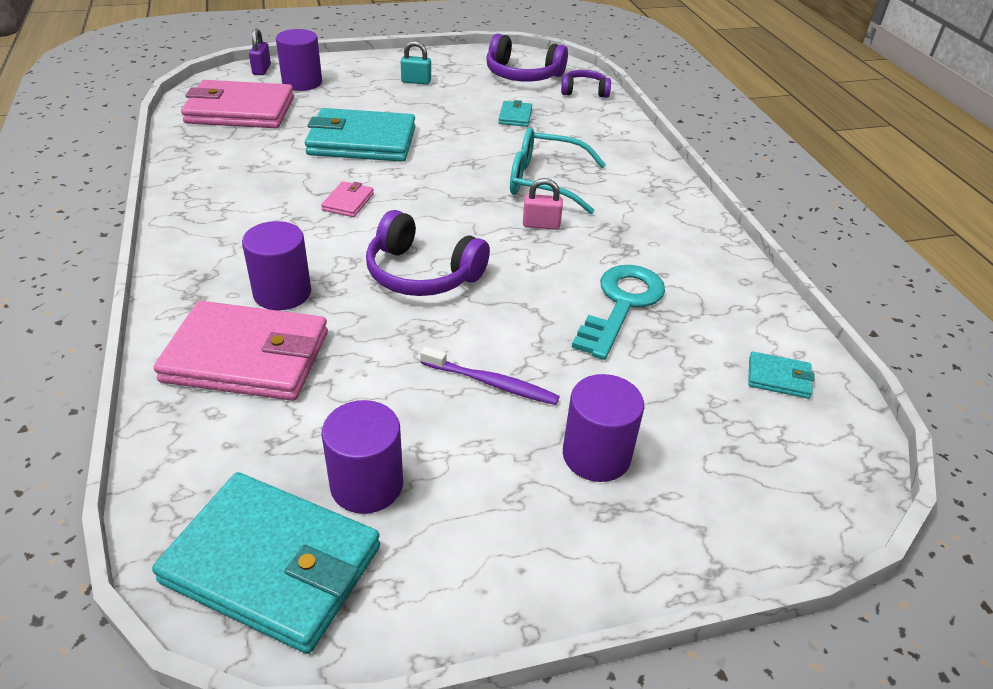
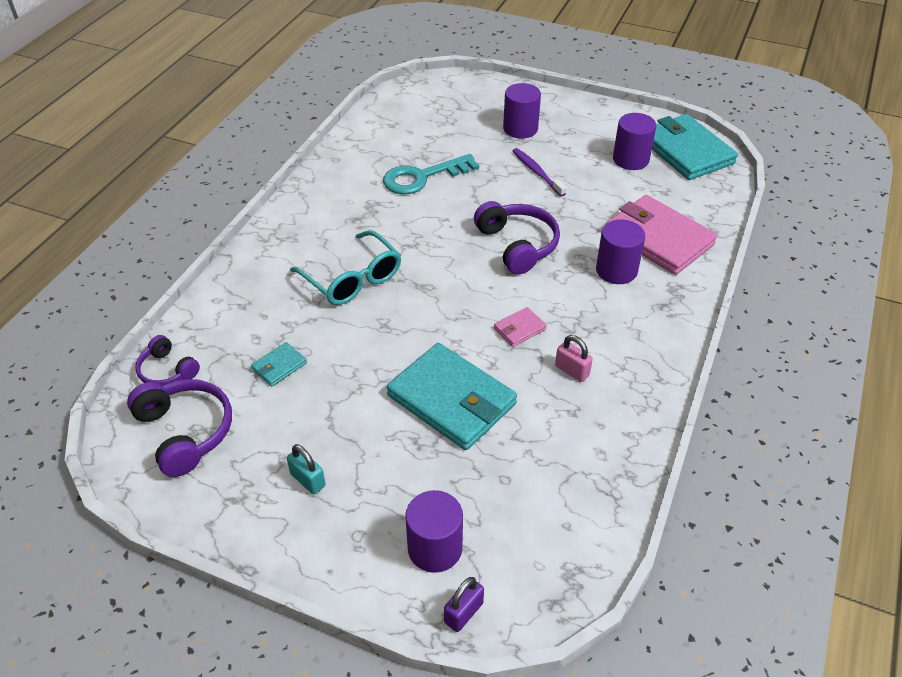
camera: 140 degrees left, 5 degrees up
(240, 110) = (539, 519): pink wallet -> none
(541, 225) = (402, 245): pink padlock -> pink padlock (572, 371)
(779, 378) = (397, 118): turquoise wallet -> none

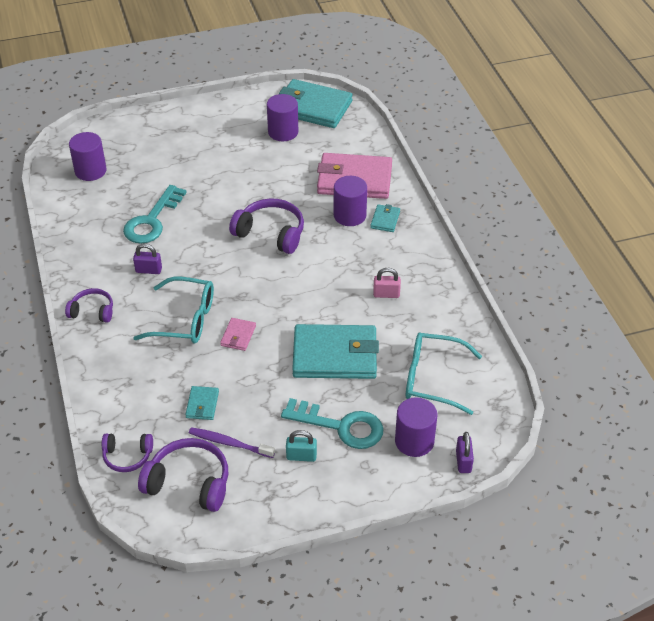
camera: 40 degrees left, 0 degrees up
(287, 226) = (92, 311): none -> purple headphones
(372, 218) = (148, 270): none -> purple padlock
(378, 477) = (341, 426): none -> turquoise key
(519, 329) = (329, 287): pink wallet -> pink wallet (238, 336)
(520, 129) = (183, 147): purple cylinder -> purple cylinder (90, 171)
(528, 493) = (433, 379): none -> turquoise glasses
(537, 172) = (230, 174): purple toothbrush -> purple toothbrush (230, 443)
(650, 295) = (385, 220): none -> turquoise wallet

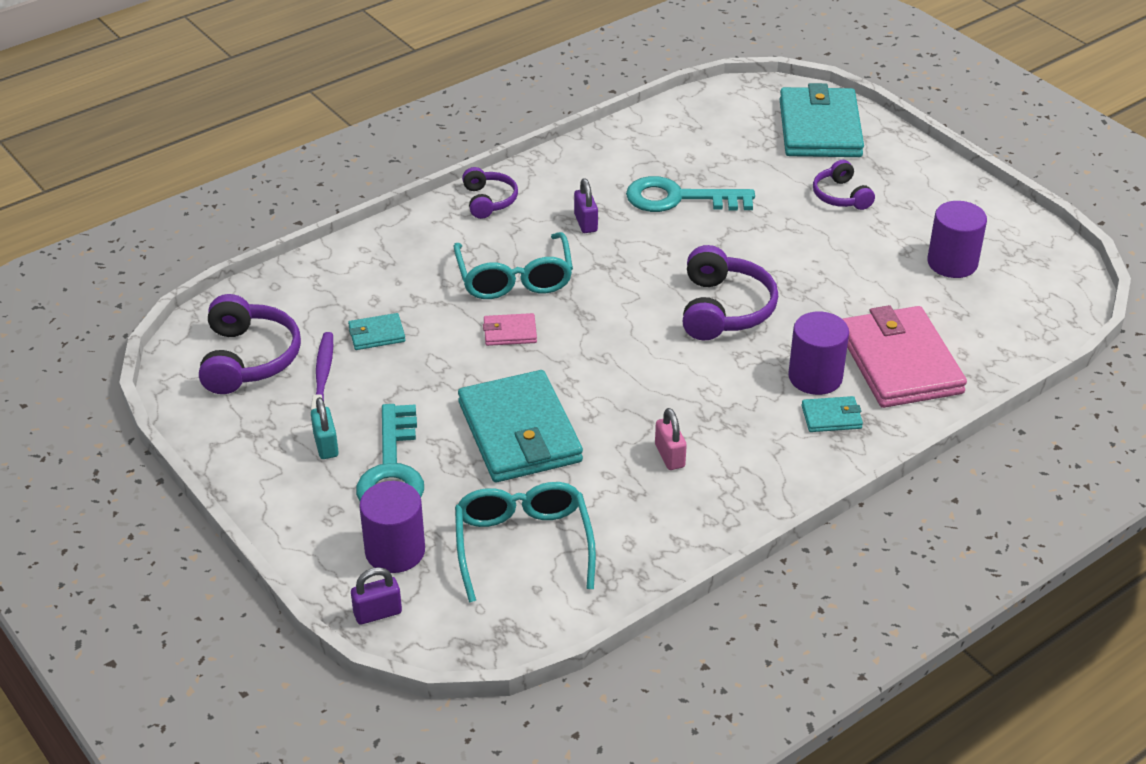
camera: 70 degrees right, 5 degrees down
(90, 171) = (738, 121): purple cylinder -> none
(127, 456) = (271, 298): purple headphones -> purple headphones (840, 196)
(313, 107) = (1036, 277): turquoise wallet -> turquoise wallet (820, 128)

